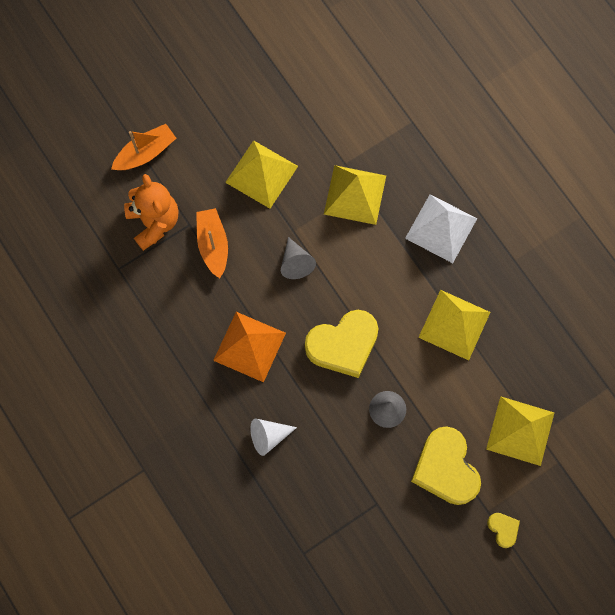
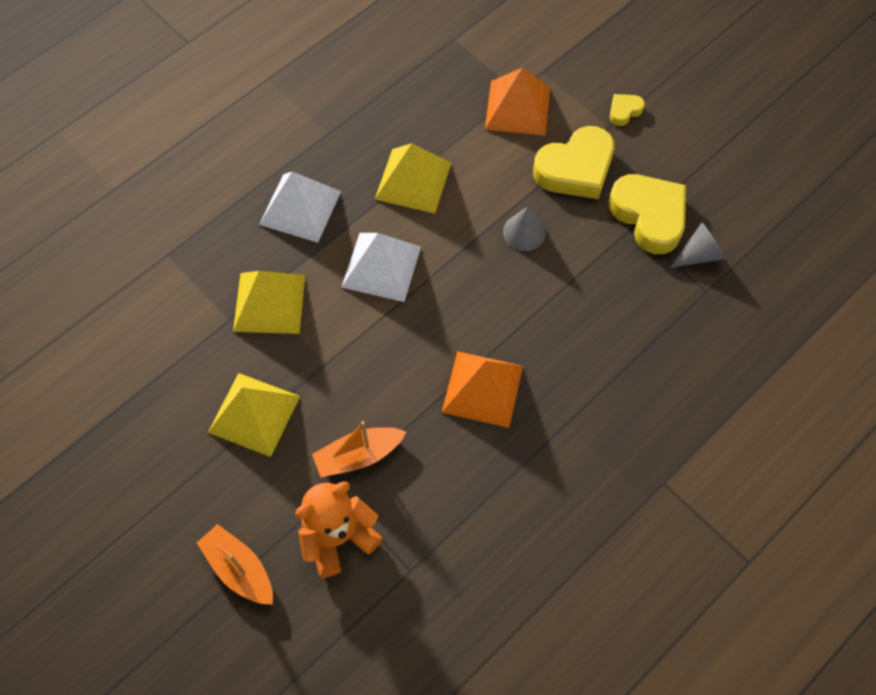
camera: 100 degrees left, 10 degrees down
(268, 436) = (586, 349): white cone -> none
(295, 263) = (367, 354): grey cone -> grey cone (699, 254)
(343, 345) = (460, 287): yellow heart -> yellow heart (649, 216)
(373, 285) = (381, 266): none -> white pyramid
(520, 430) = (517, 107): yellow pyramid -> orange pyramid

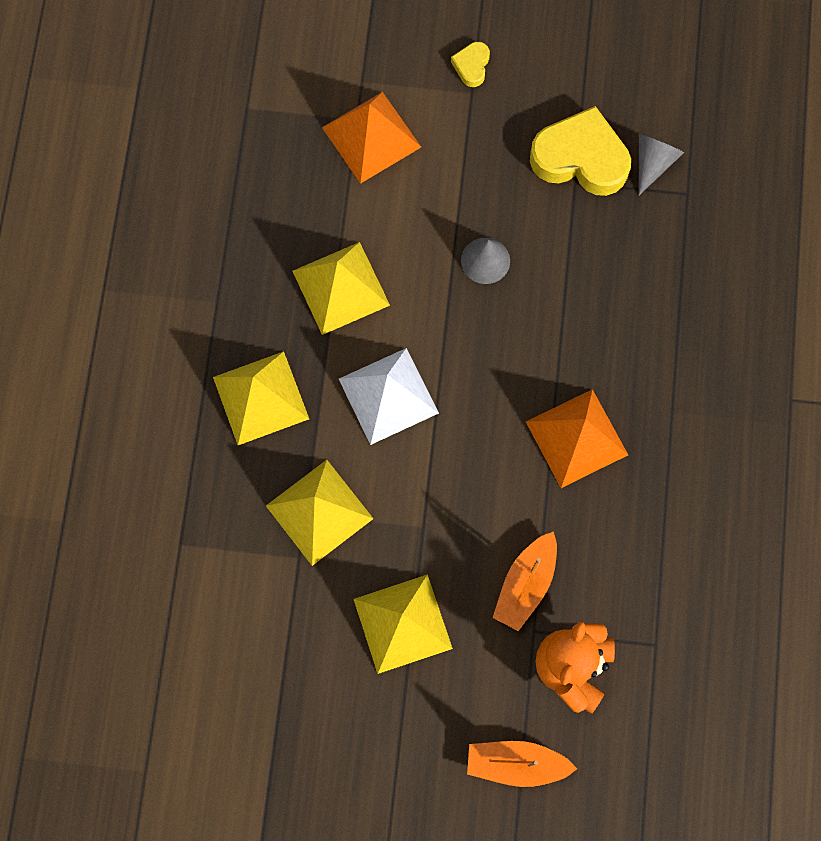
camera: 40 degrees left, 10 degrees up
(300, 208) = (260, 398): white pyramid -> yellow pyramid
(575, 169) = (477, 160): yellow heart -> none

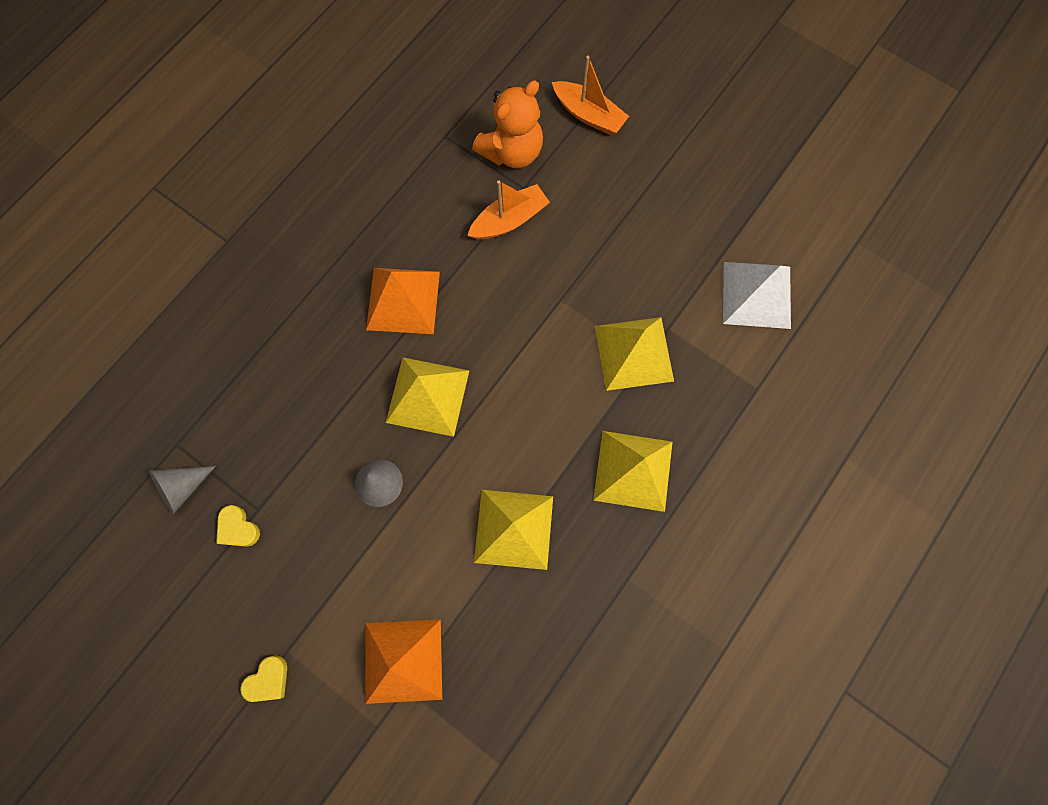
camera: 150 degrees left, 0 degrees up
(388, 396) = (528, 413): white pyramid -> white pyramid (757, 294)
(403, 623) = (615, 241): yellow pyramid -> yellow pyramid (427, 396)
(580, 158) = (238, 528): yellow heart -> yellow heart, size x0.46

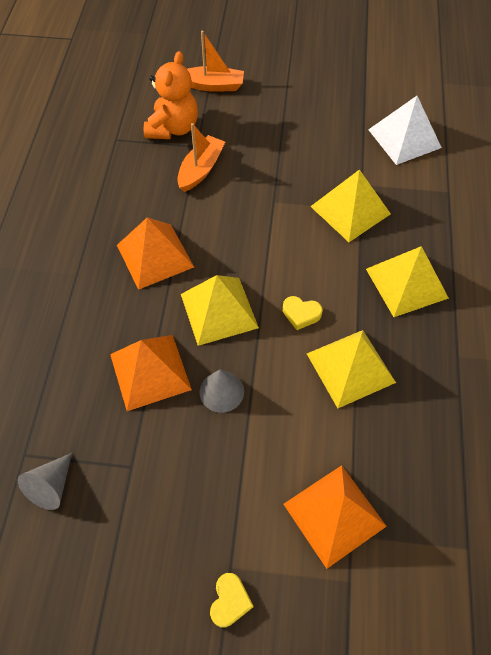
camera: 30 degrees left, 15 degrees down
(238, 528) = (123, 491): yellow heart -> yellow heart (301, 314)
(326, 425) = (150, 371): none -> orange pyramid

